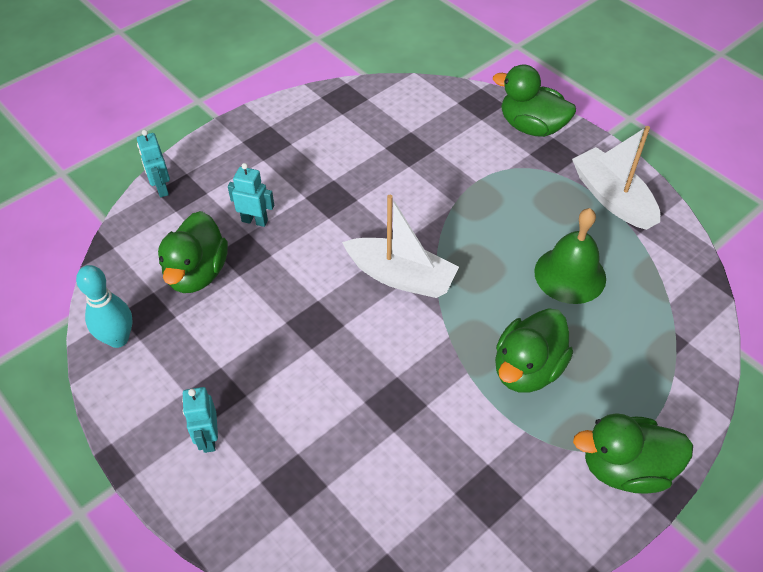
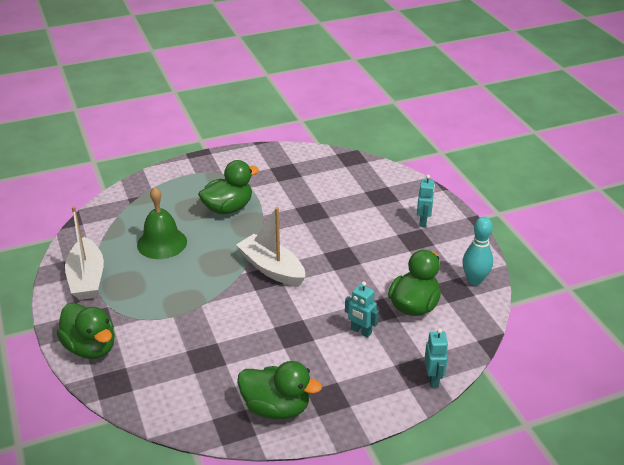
camera: 160 degrees left, 15 degrees down
(625, 468) = (212, 165): green duck -> green duck (276, 408)

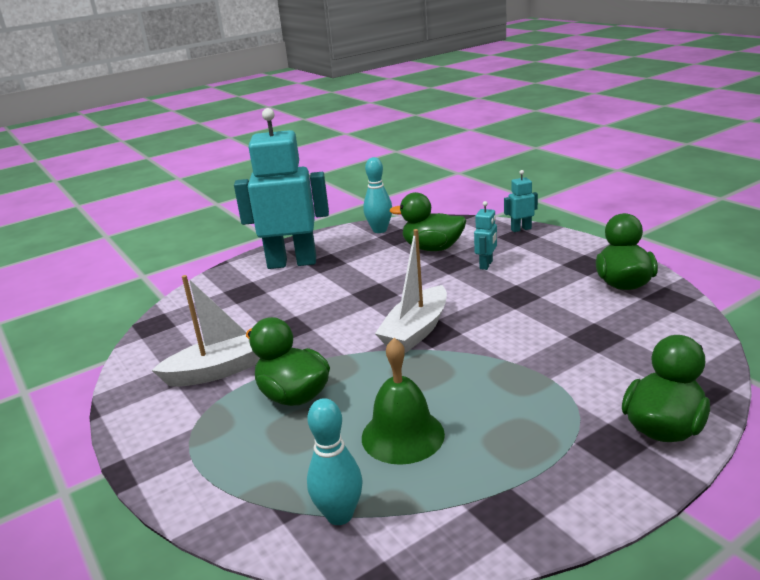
camera: 100 degrees left, 10 degrees down
(87, 278) = (531, 489): white boat -> white boat (221, 370)
(119, 214) = (339, 515): none -> turquoise bowling pin
(423, 221) = (292, 263): turquoise robot -> turquoise robot, size x2.42

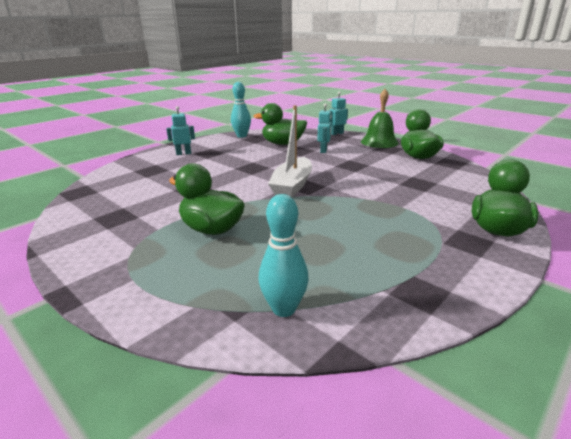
camera: 15 degrees left, 0 degrees up
(221, 370) = (144, 217): white boat -> none
(292, 263) = (183, 153): turquoise robot -> turquoise robot, size x0.41
(402, 435) = (312, 248): green bell -> green bell (379, 142)

